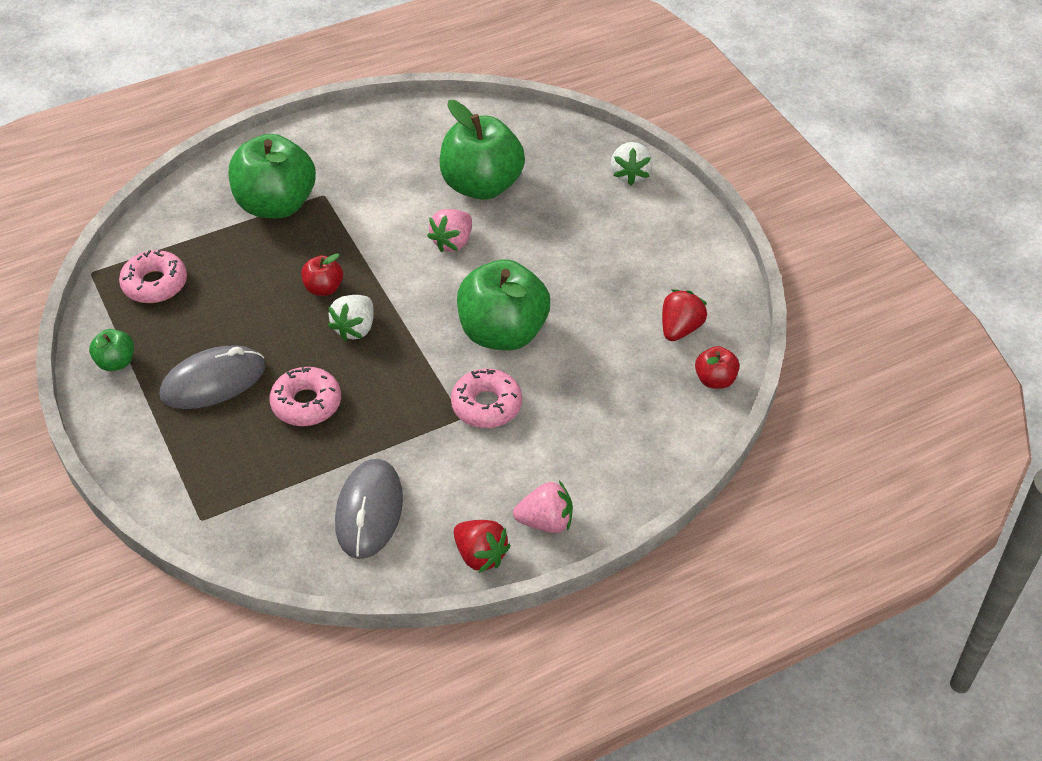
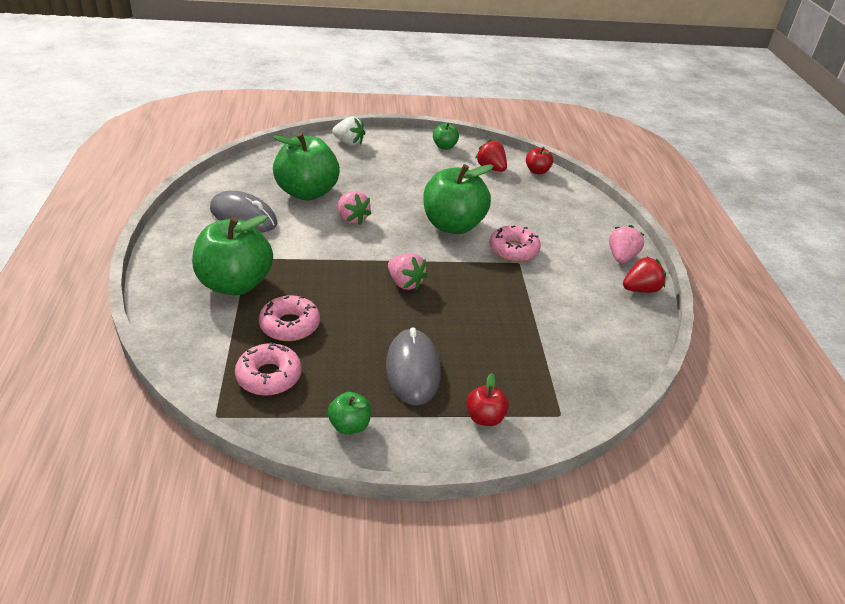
camera: 70 degrees left, 10 degrees down
(306, 403) = (466, 326): pink donut -> pink donut (290, 325)
(323, 288) = (351, 286): red apple -> red apple (485, 417)
(355, 328) = (405, 283): white strawberry -> pink strawberry
(369, 511) = (585, 325): grey mouse -> grey mouse (243, 216)
(701, 264) = (444, 147): none -> green apple

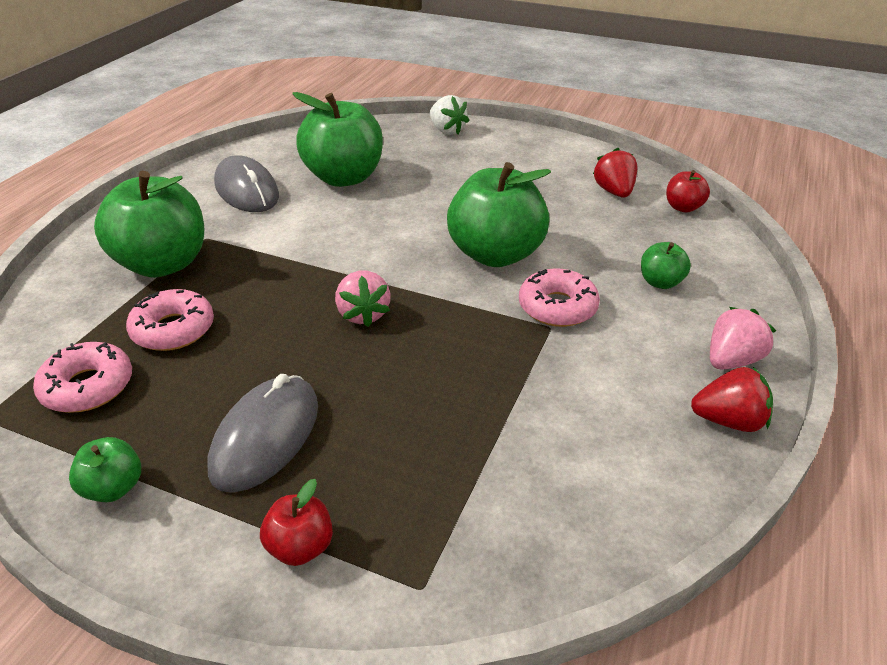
camera: 30 degrees right, 0 degrees up
(352, 219) = (369, 219): pink strawberry -> none
(444, 147) = (569, 154): green apple -> green apple (660, 282)

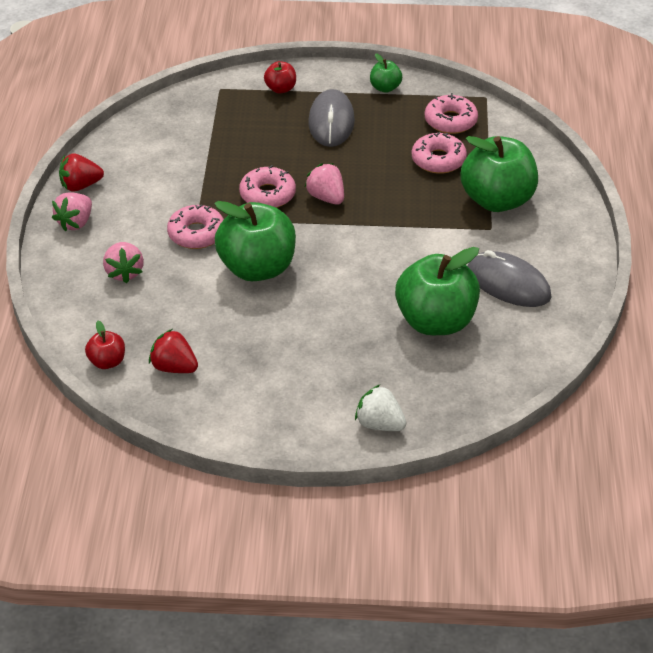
camera: 160 degrees right, 5 degrees up
(439, 336) = (267, 195): none -> pink donut
(614, 192) = (174, 367): red strawberry -> red strawberry turned 150 degrees clockwise
(660, 282) = (124, 272): green apple -> pink strawberry

